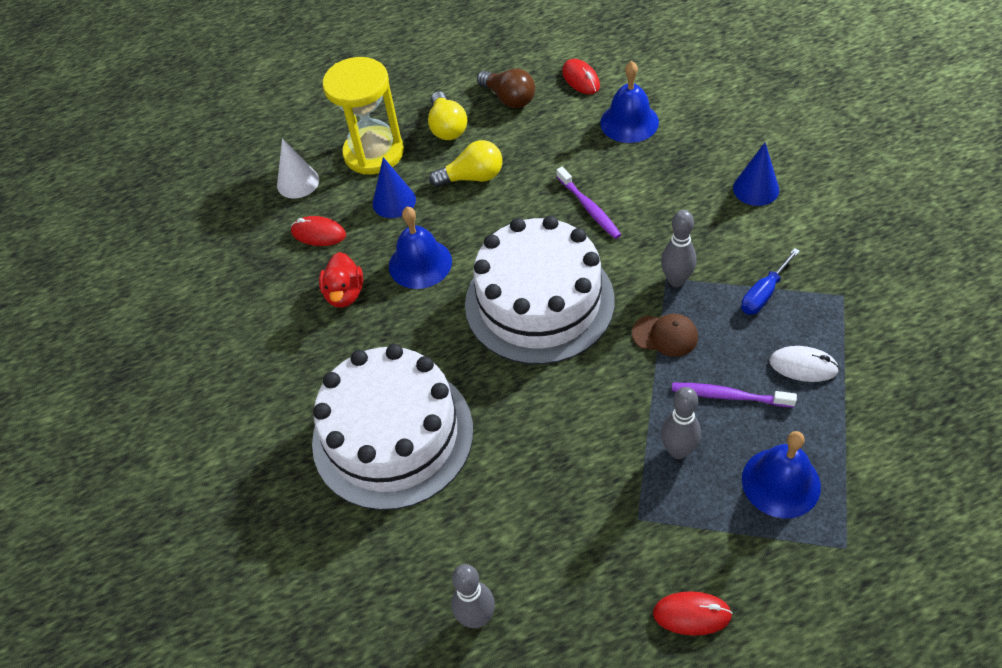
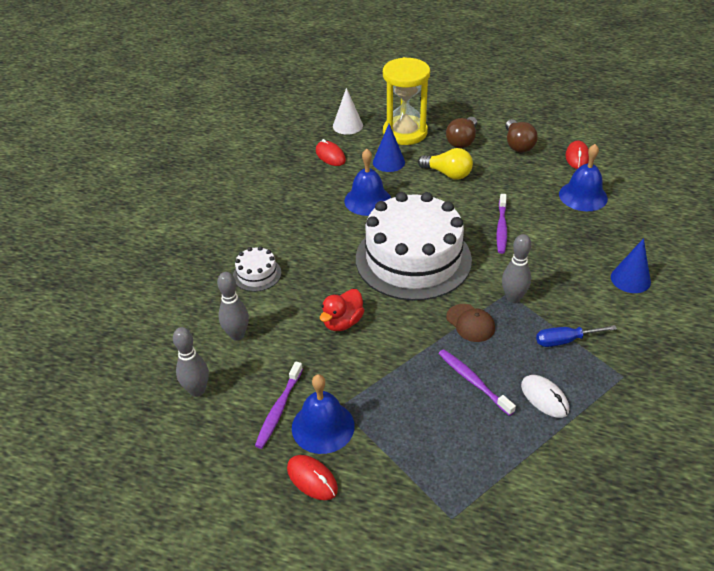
camera: 35 degrees right, 10 degrees down
(345, 294) = (310, 192): red duck -> red duck (342, 322)
(393, 435) = (257, 274): white cake -> white cake, size x0.41
(447, 127) = (462, 141): yellow light bulb -> brown light bulb
(583, 569) = (279, 409): none -> purple toothbrush
(678, 450) = (406, 388): grey bowling pin -> grey bowling pin (237, 335)
(781, 482) = (451, 451): blue bell -> blue bell (323, 426)

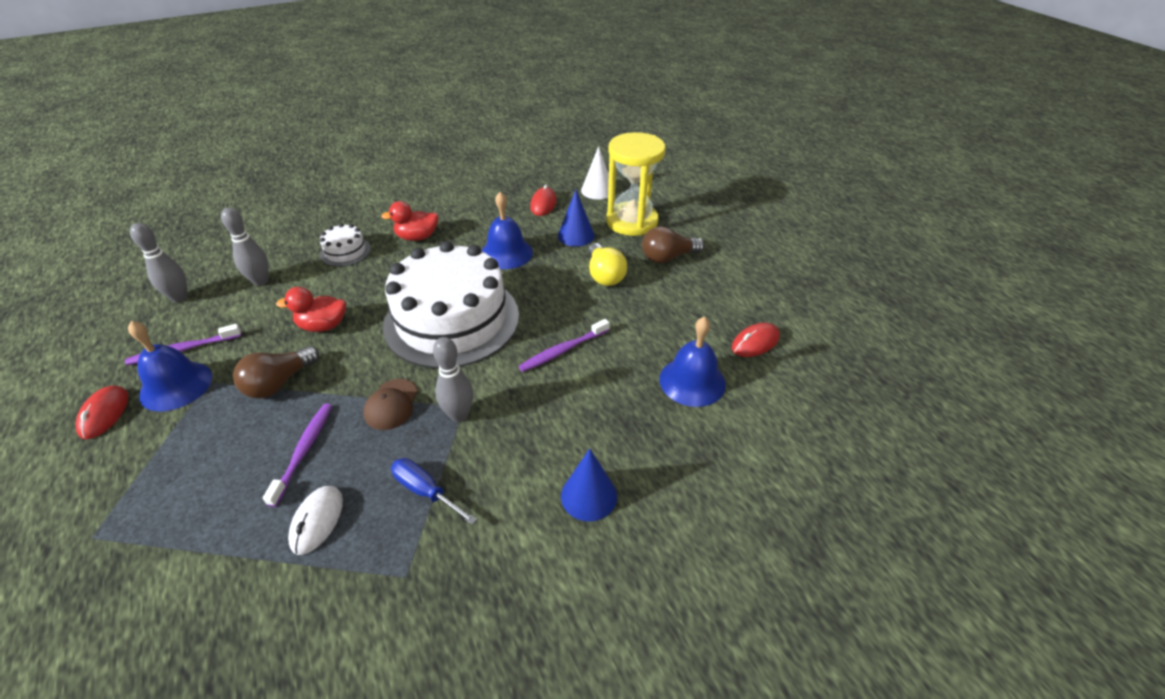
camera: 45 degrees right, 0 degrees up
(288, 231) = (417, 237): none -> red duck
(518, 145) = (714, 293): brown light bulb -> brown light bulb (279, 383)

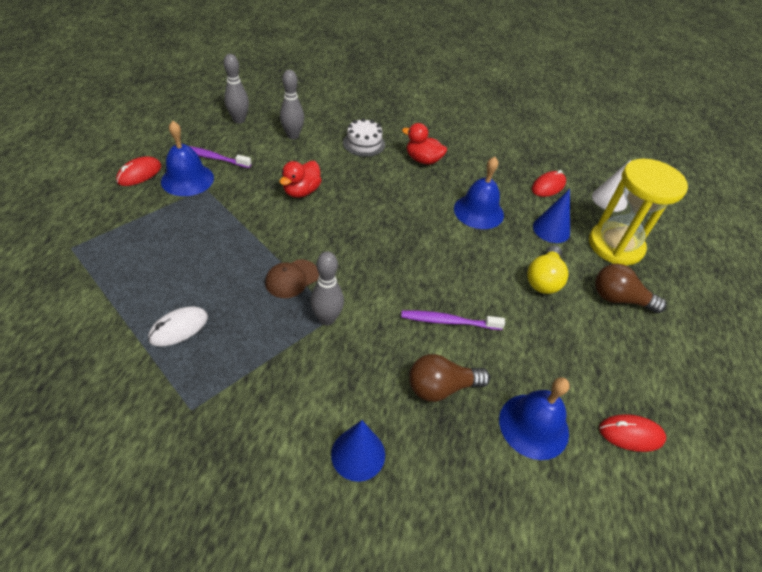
camera: 35 degrees right, 5 degrees up
(279, 383) = (241, 215): brown light bulb -> brown light bulb (441, 387)
(304, 451) = (213, 274): purple toothbrush -> none
(323, 326) = (301, 191): red duck -> red duck turned 90 degrees counterclockwise
(425, 491) = (255, 359): blue screwdriver -> none
(452, 320) = (388, 241): white cake -> none

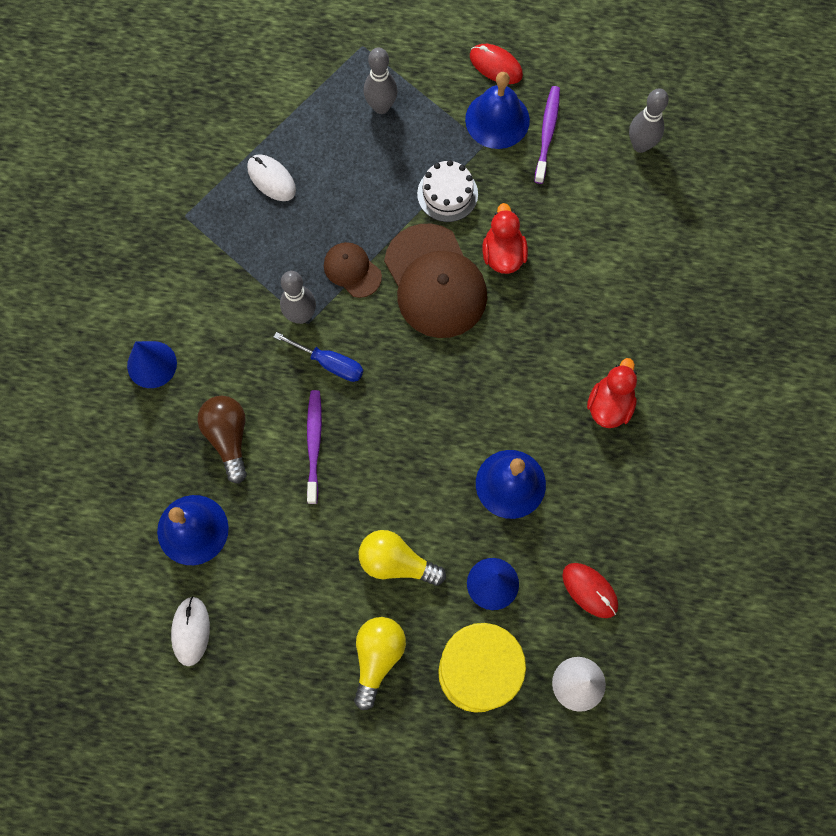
camera: 90 degrees right, 25 degrees up
(293, 136) = (622, 221): grey bowling pin -> grey bowling pin (381, 107)
(301, 191) = (503, 254): red duck -> red duck turned 60 degrees clockwise
(315, 230) = (435, 282): none -> brown cap
(364, 143) = (628, 319): white cake -> white cake (447, 194)
(375, 303) = (329, 363): none -> blue screwdriver
(619, 299) = (377, 657): brown light bulb -> yellow light bulb
(631, 434) = (190, 631): red mouse -> white mouse

